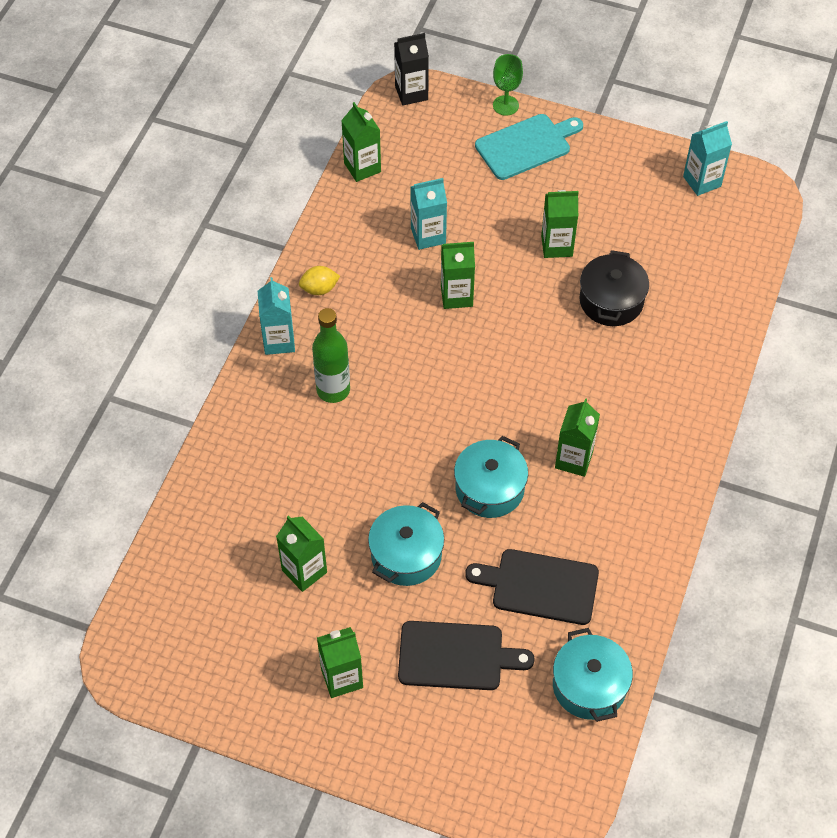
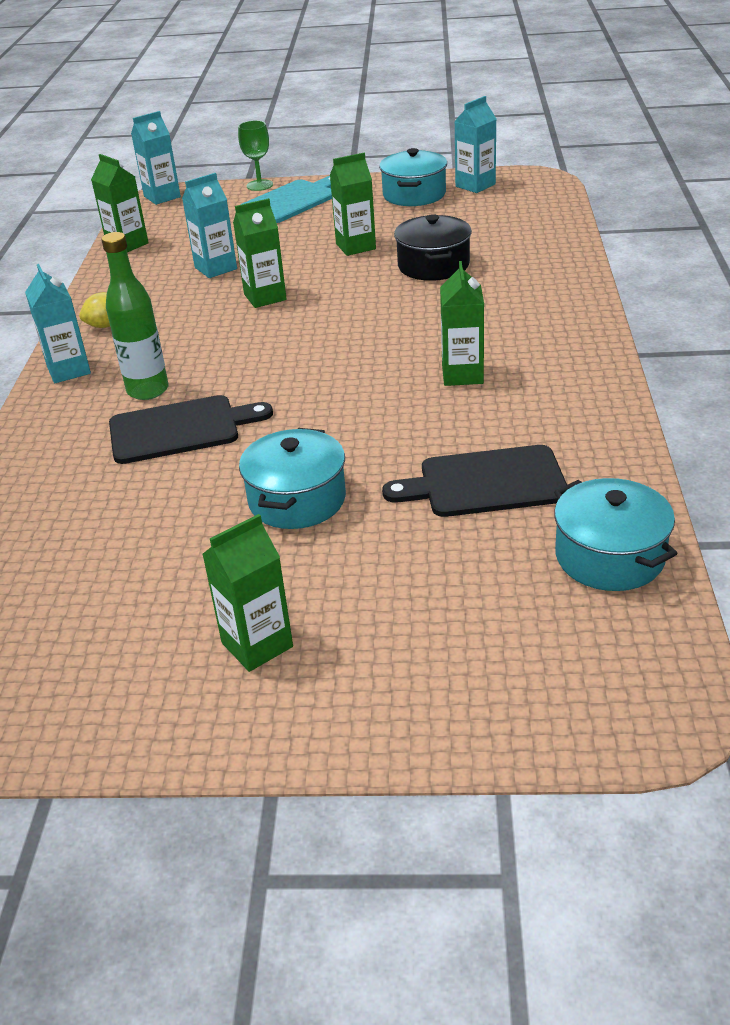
camera: 15 degrees left, 20 degrees down
(304, 571) = (162, 550): green carton -> none
(411, 93) = (162, 197): black carton -> turquoise carton
(456, 656) = (411, 576): black cutting board -> black cutting board (180, 429)
(489, 488) = (375, 419): turquoise pot -> turquoise pot (414, 195)

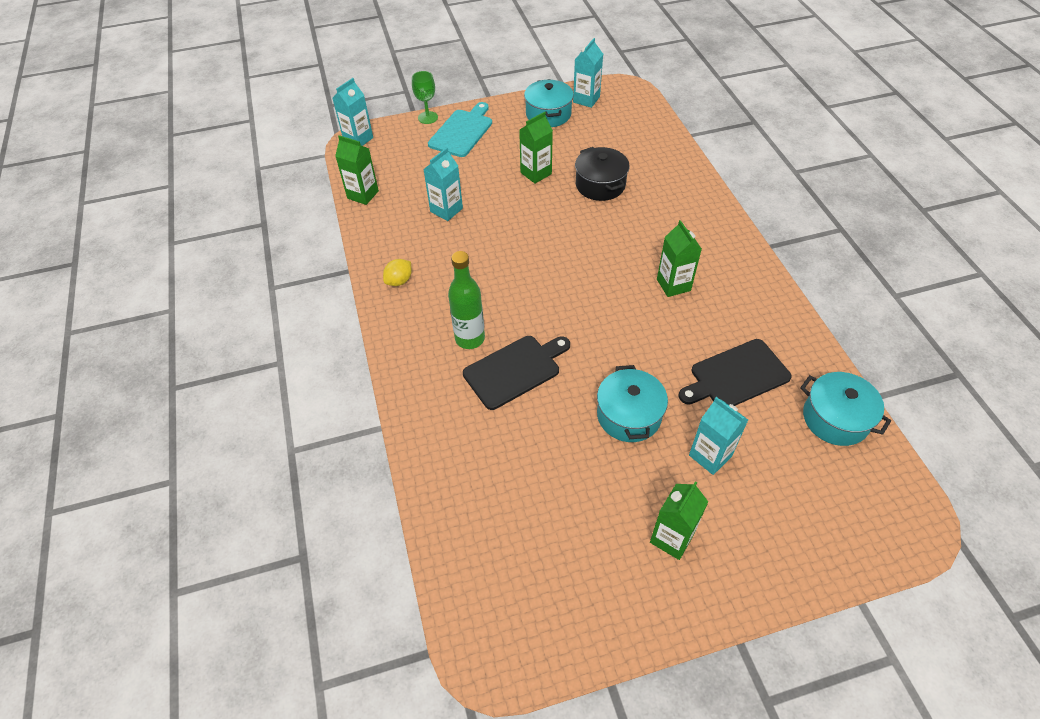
camera: 20 degrees left, 15 degrees up
(69, 370) = (399, 330): turquoise carton -> turquoise carton (710, 456)
(265, 297) = (500, 234): green carton -> none

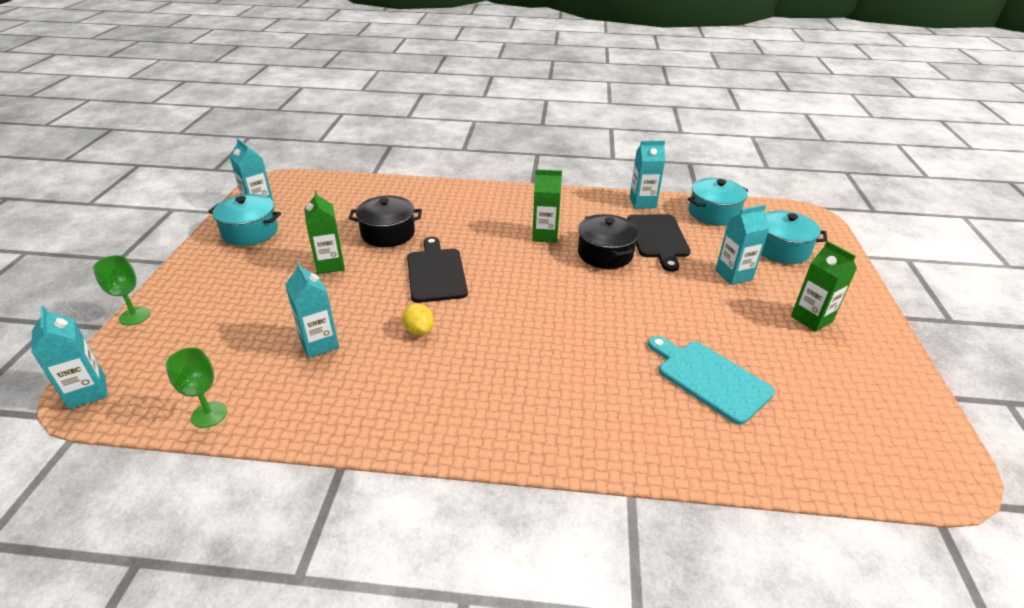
camera: 70 degrees left, 15 degrees down
(363, 195) = (209, 415): green carton -> green goblet
(399, 281) = (403, 416): yellow lemon -> yellow lemon (419, 330)
(462, 131) = (199, 296): turquoise cutting board -> turquoise cutting board (710, 378)
(470, 338) = (535, 378): green bottle -> none
(515, 370) = (596, 357): black cutting board -> black cutting board (436, 273)
(629, 415) = (679, 302): turquoise pot -> turquoise pot (781, 249)
(674, 338) = (605, 254): none -> black pot
(804, 346) = (642, 202): none -> turquoise carton

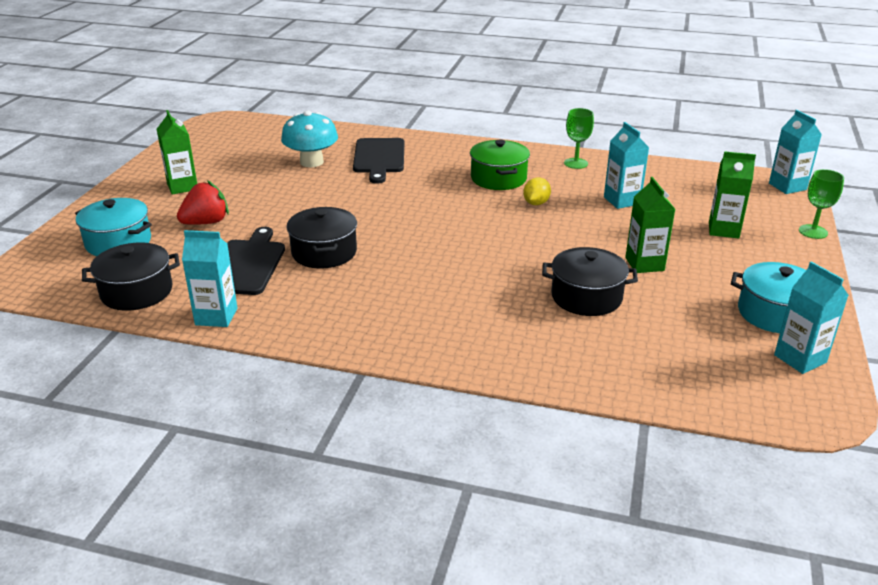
camera: 170 degrees left, 5 degrees down
(209, 415) = (682, 170): green goblet -> green goblet (576, 163)
(419, 330) = (536, 203): yellow lemon -> yellow lemon turned 45 degrees clockwise
(436, 273) = (522, 247): black cutting board -> black cutting board (379, 158)
(463, 370) = (498, 178): none -> green pot
(545, 235) = (383, 279): green carton -> green carton (723, 230)
(710, 378) = (311, 162): turquoise cutting board -> turquoise mushroom
(713, 213) = (137, 292): turquoise pot -> black pot
(733, 275) = (206, 222): turquoise carton -> red strawberry

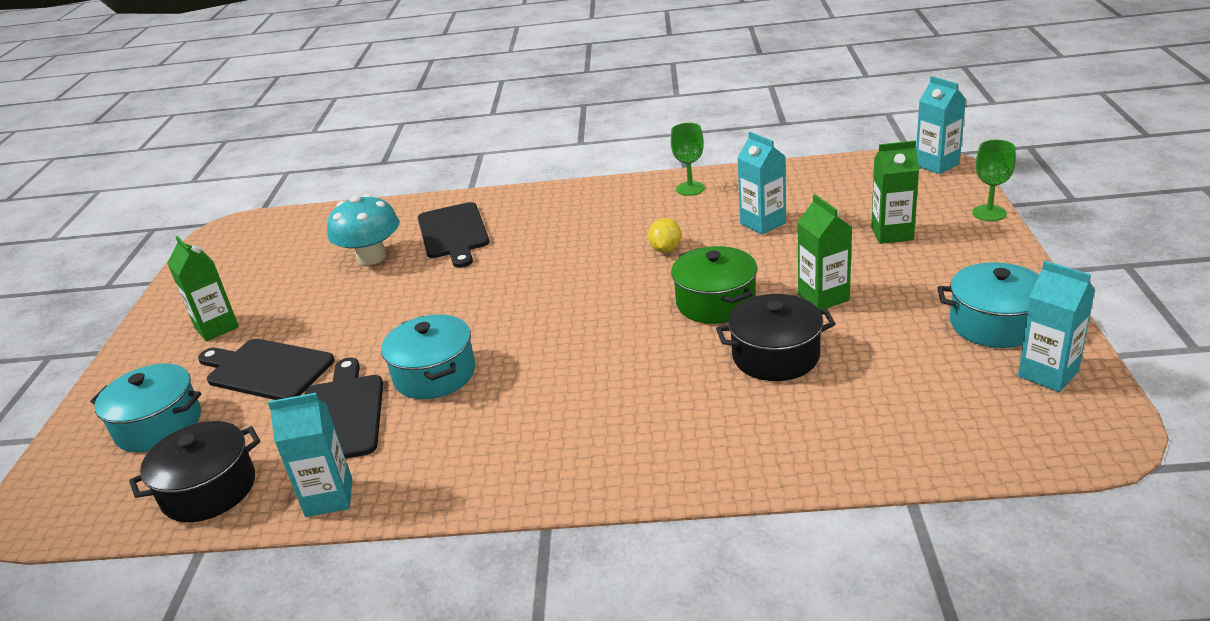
camera: 10 degrees left, 0 degrees up
(206, 222) = (266, 370): red strawberry -> black cutting board
(324, 252) = (434, 374): black pot -> turquoise pot
(498, 178) = (608, 227): green pot -> green pot (716, 302)

